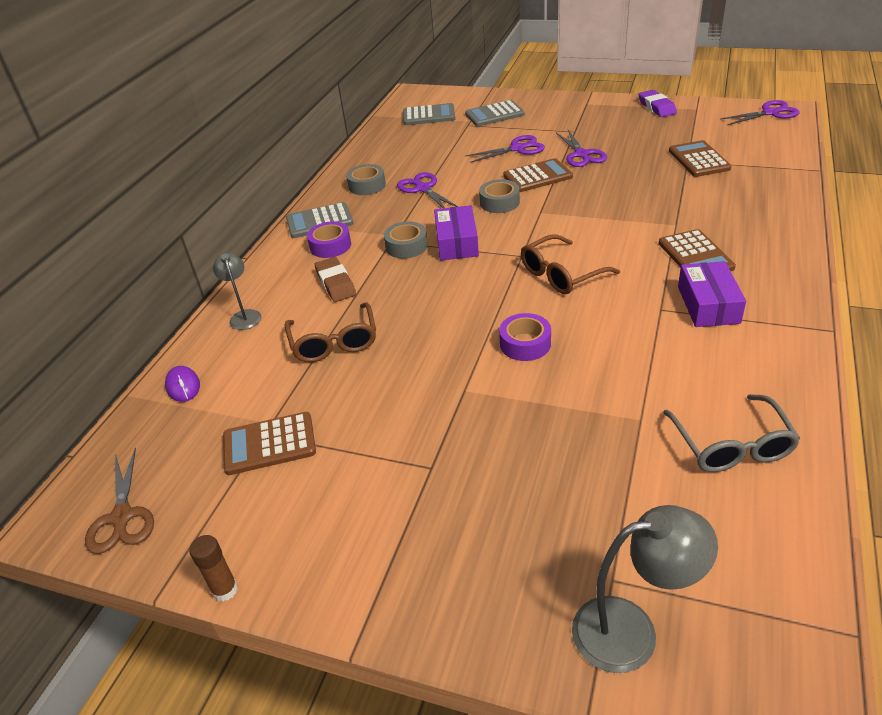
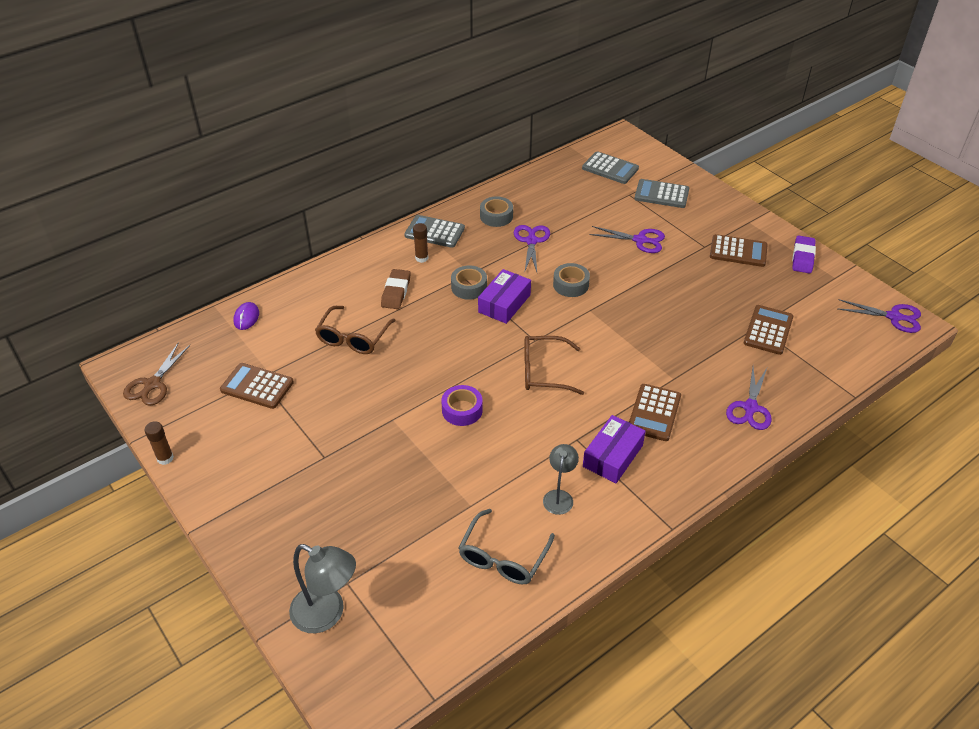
camera: 30 degrees right, 5 degrees up
(244, 316) = (321, 285): grey lamp -> grey lamp (559, 496)
(330, 246) = (421, 258): purple tape -> brown glue stick
(537, 176) = (624, 276): brown calculator -> brown calculator (738, 251)
(582, 155) = (682, 274): purple scissors -> purple scissors (750, 408)

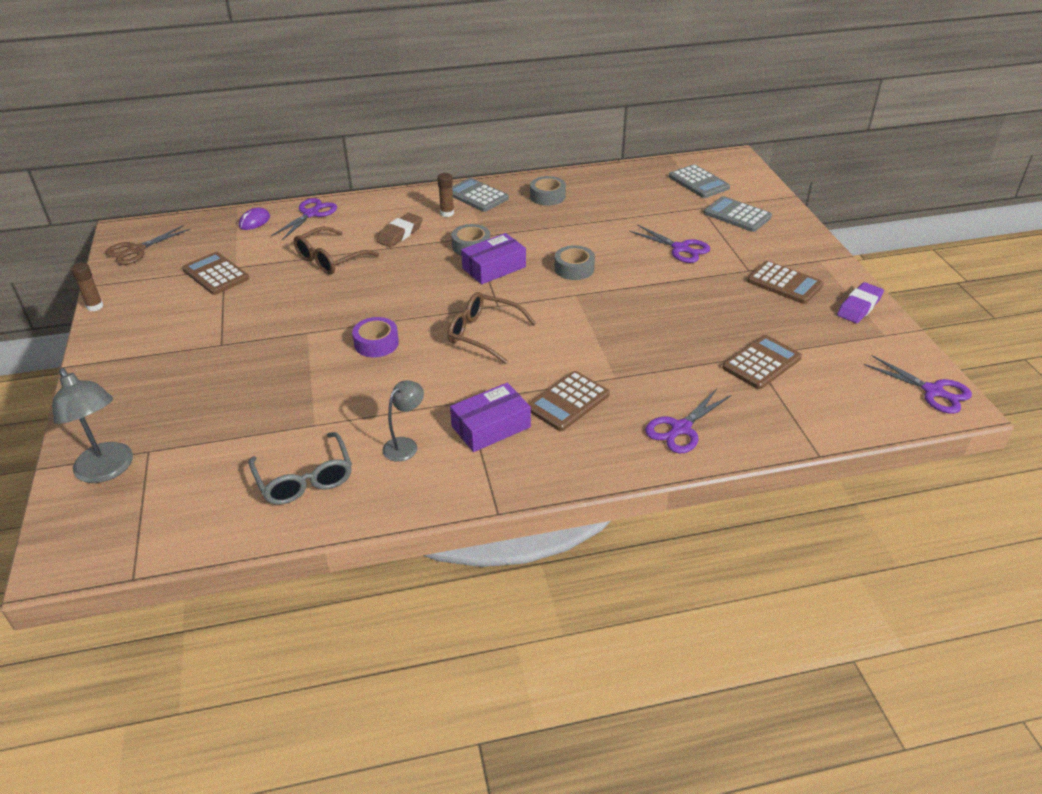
camera: 25 degrees right, 5 degrees down
(503, 557) = (305, 479): grey glasses -> grey glasses turned 75 degrees counterclockwise
(531, 241) = (565, 223): purple scissors -> purple scissors (311, 213)

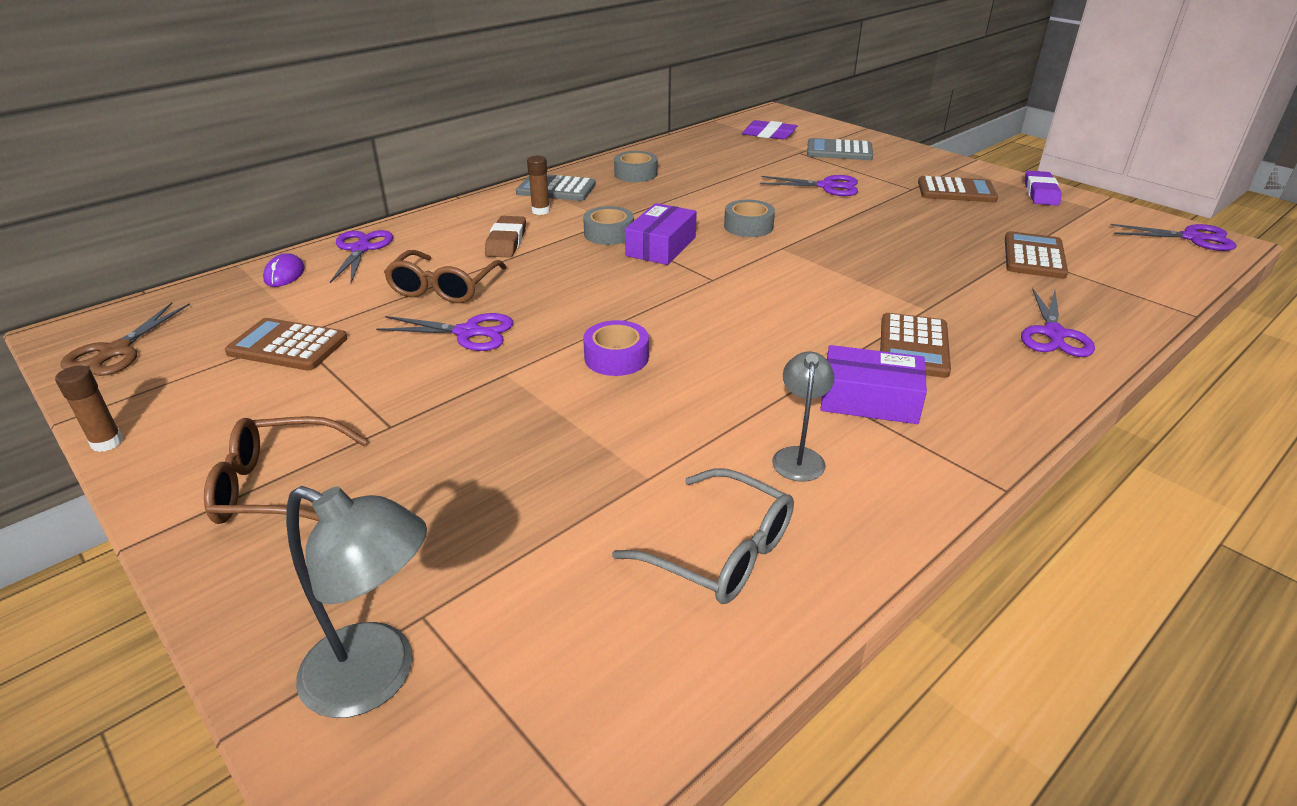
camera: 30 degrees left, 5 degrees down
(314, 297) = (469, 333): none -> purple scissors
(483, 334) = (733, 310): brown glasses -> brown glasses (277, 487)
(491, 427) = (869, 399): purple box -> purple box turned 75 degrees clockwise
(698, 182) = (769, 134): grey calculator -> purple eraser

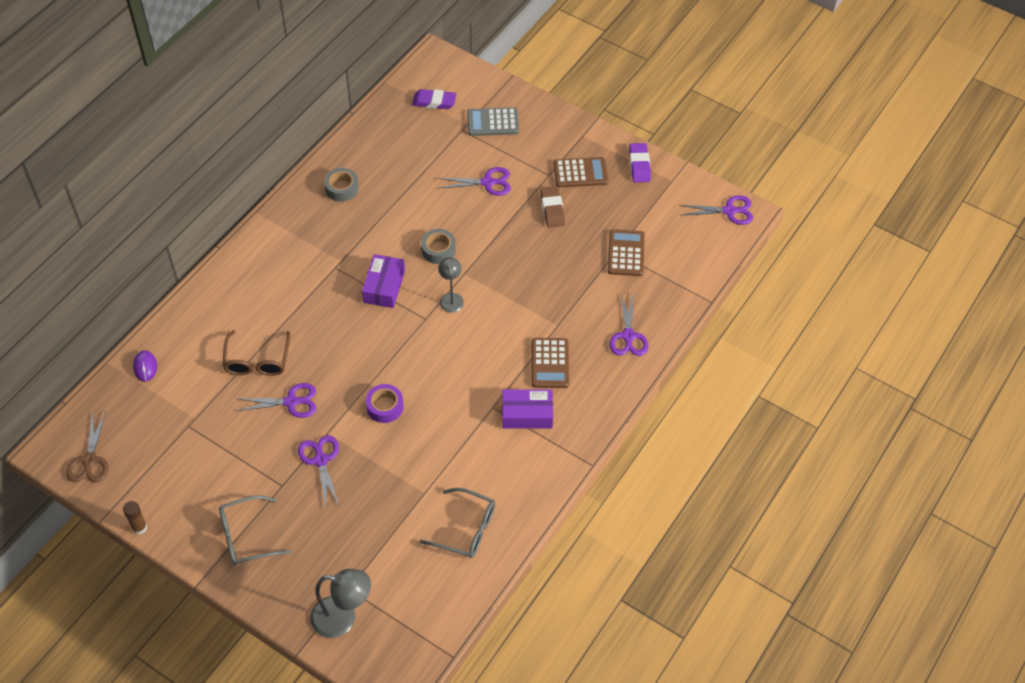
camera: 15 degrees left, 20 degrees up
(277, 487) = (246, 536): brown glasses -> grey glasses
(288, 346) = (189, 435): brown calculator -> none
(361, 248) = (181, 328): purple scissors -> purple scissors (320, 460)
(506, 242) = (277, 301): brown eraser -> brown eraser (552, 209)
(540, 211) = (287, 256): brown glue stick -> none
(556, 189) = (288, 222): grey calculator -> none
(609, 234) = (344, 277): grey tape -> none
(798, 456) = (494, 463): grey lamp -> grey lamp (451, 298)

